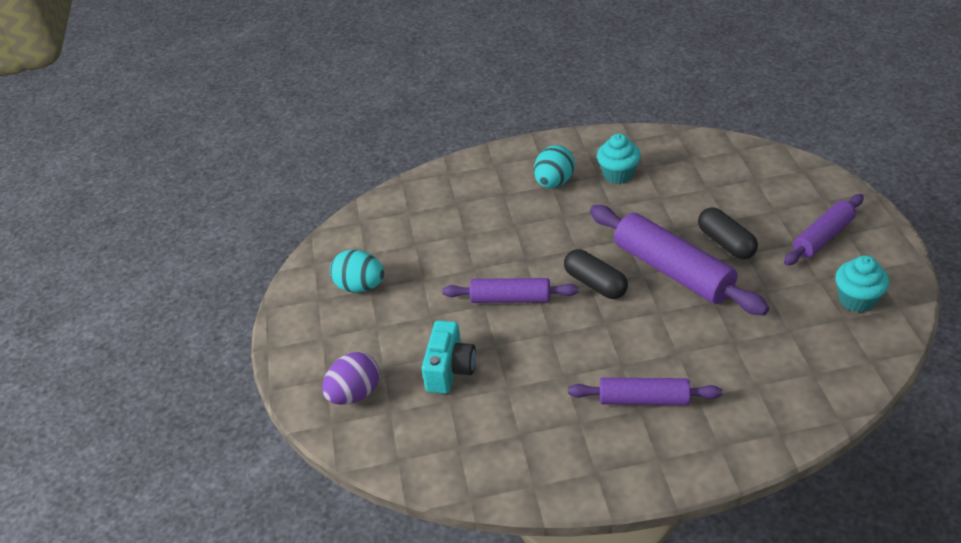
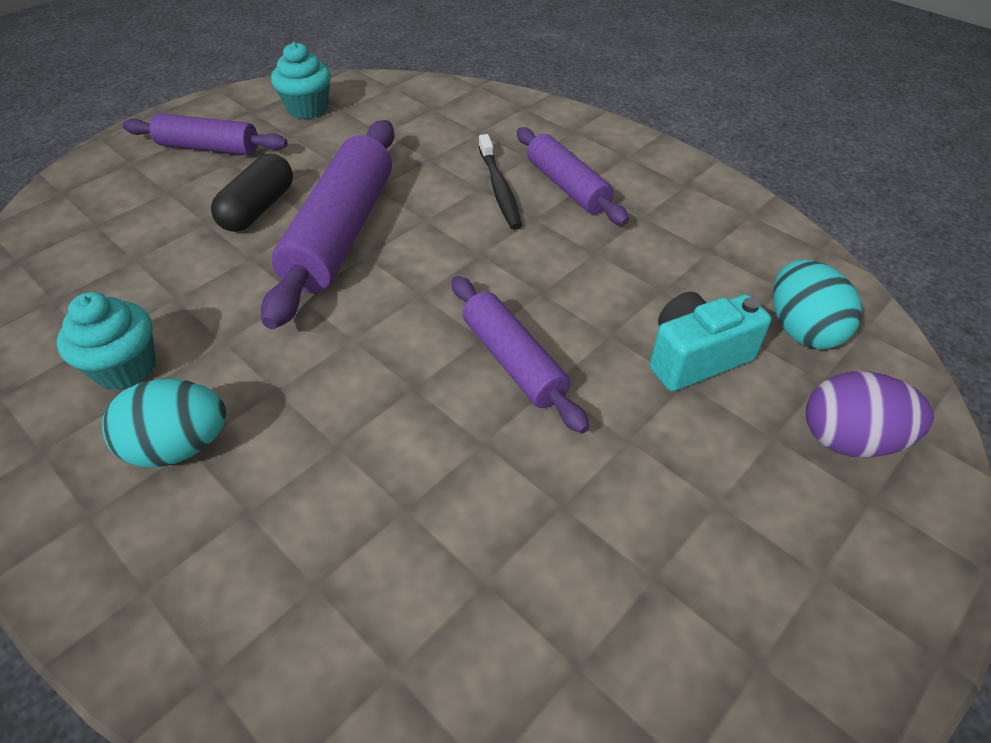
camera: 130 degrees left, 5 degrees up
(360, 286) = (665, 602): turquoise egg -> turquoise egg (802, 330)
(595, 284) = (416, 289): black capsule -> none
(668, 362) = (499, 188): none -> black toothbrush

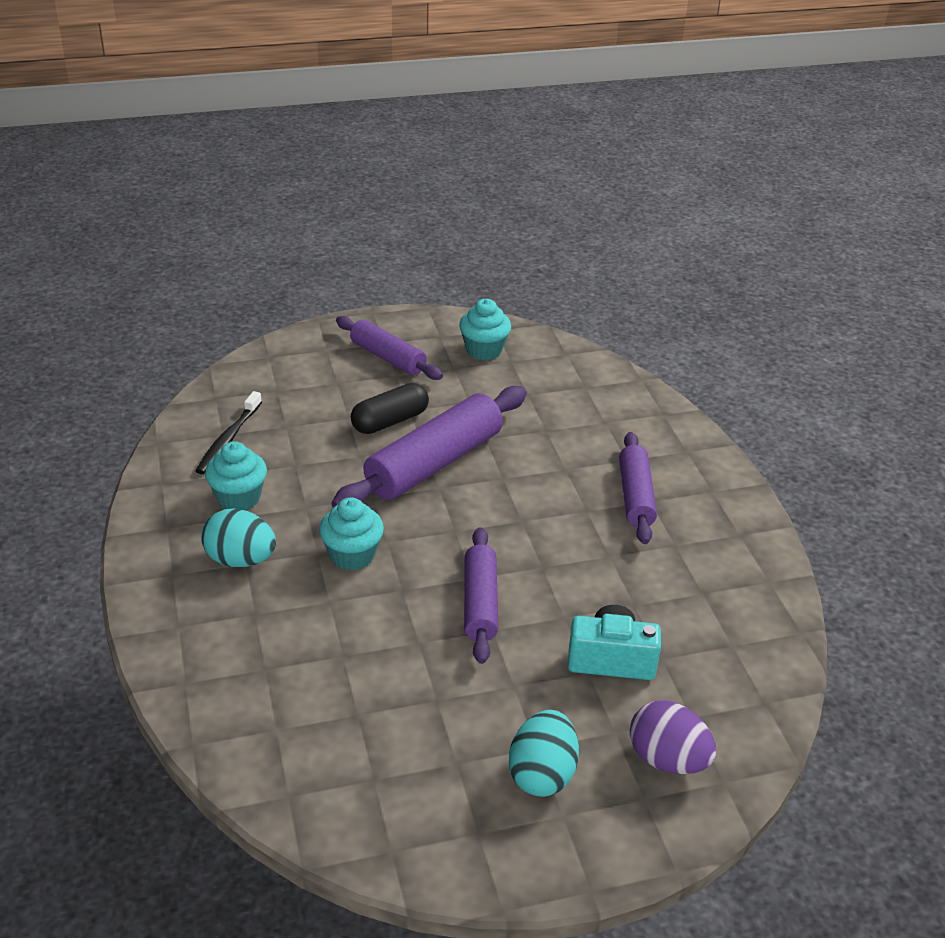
camera: 30 degrees right, 10 degrees down
(324, 374) = (352, 555): none -> turquoise cupcake
(499, 188) = (579, 476): black toothbrush -> black toothbrush (228, 439)
(802, 330) = (713, 679): turquoise egg -> turquoise egg (542, 774)

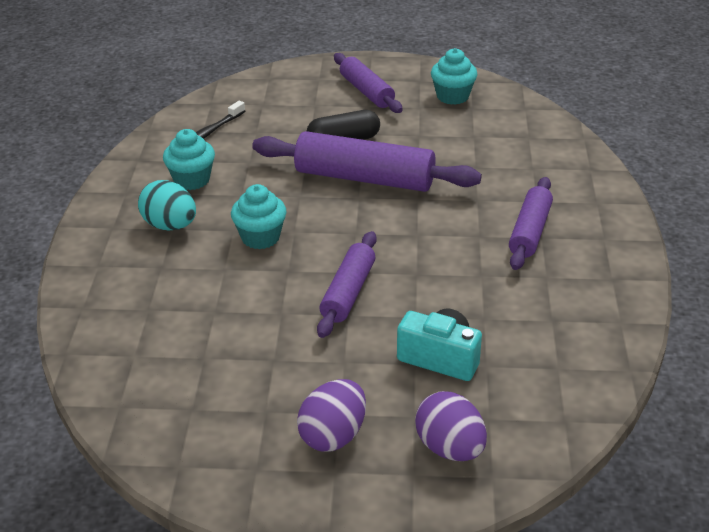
camera: 20 degrees right, 0 degrees up
(434, 463) = (364, 178): purple rolling pin -> purple rolling pin turned 45 degrees clockwise
(542, 774) = (333, 435): turquoise egg -> purple egg

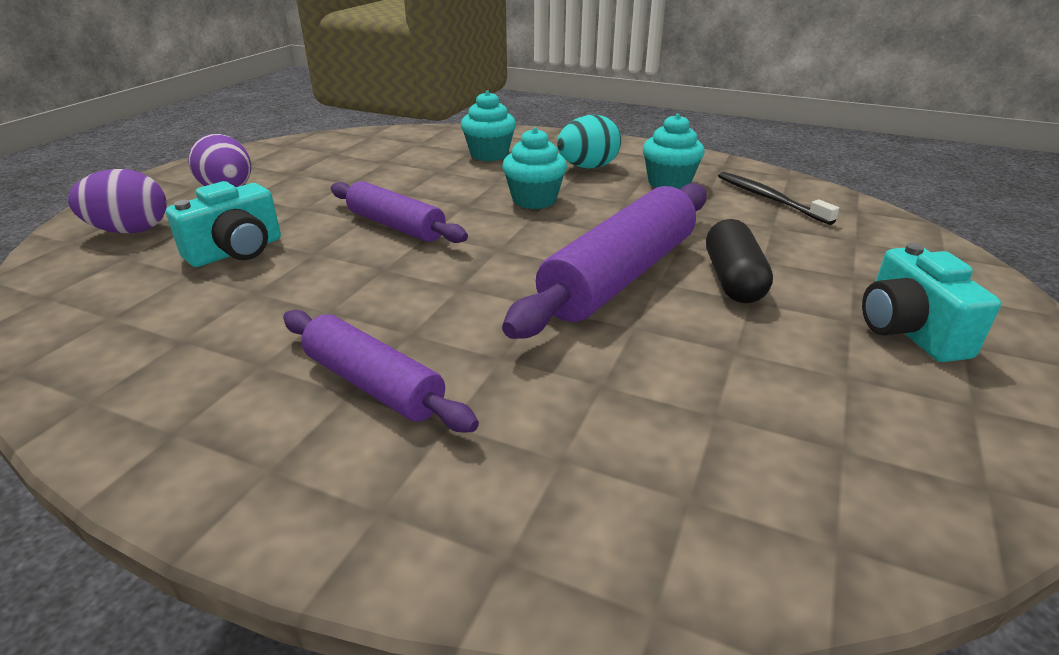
camera: 110 degrees right, 5 degrees down
(366, 91) = (908, 331): purple rolling pin -> turquoise camera
(452, 96) = (898, 433): turquoise cupcake -> turquoise cupcake (489, 154)

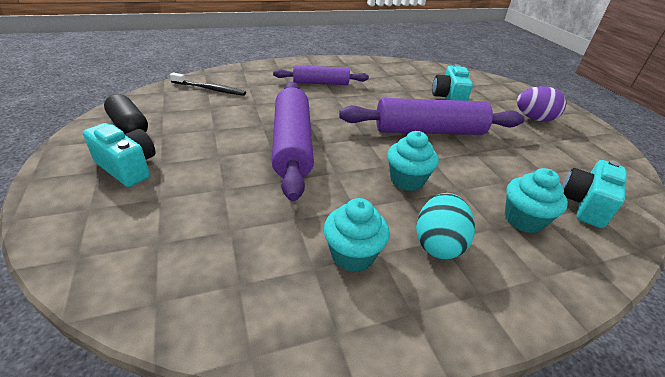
camera: 135 degrees right, 5 degrees up
(130, 231) = (499, 91): purple egg -> none
(396, 226) = (429, 131): purple rolling pin -> purple rolling pin, size x1.63
(417, 144) = (584, 205): none -> turquoise camera
(733, 280) = (234, 165): black capsule -> black capsule (129, 127)
(770, 199) = (250, 276): black toothbrush -> black toothbrush (209, 89)

